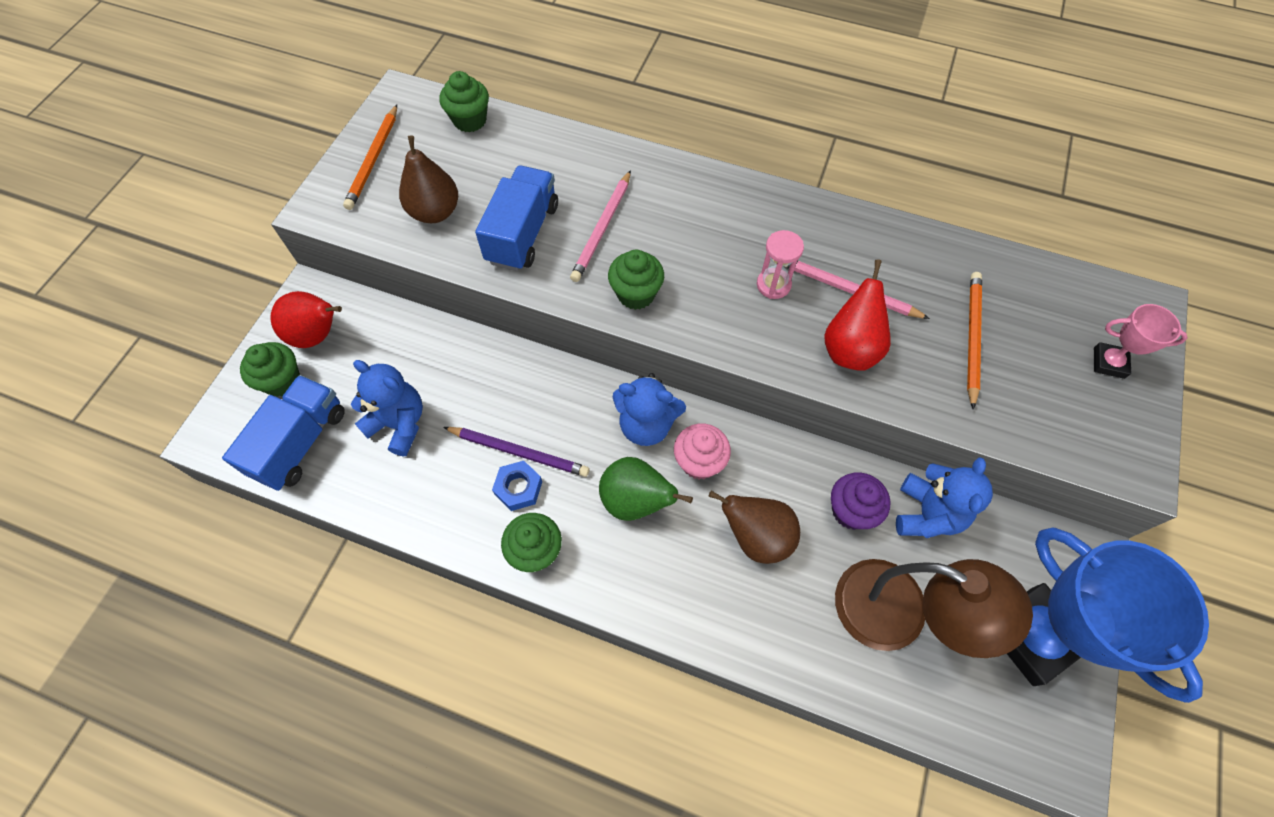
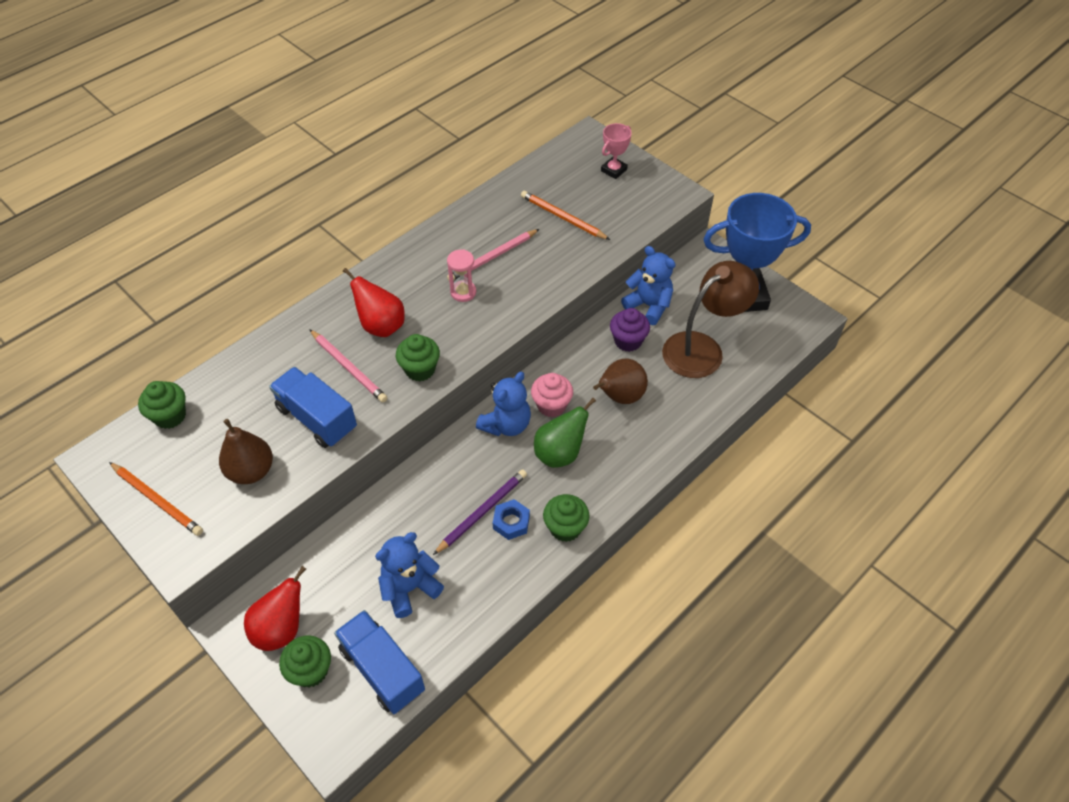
camera: 65 degrees left, 10 degrees down
(850, 349) = (535, 276): red pear -> red pear (381, 326)

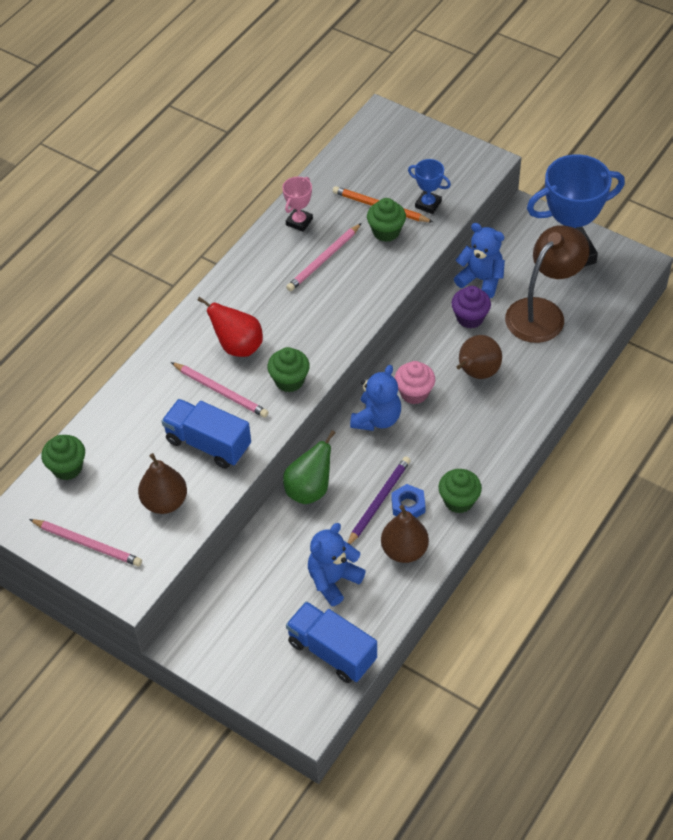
camera: 10 degrees left, 0 degrees up
(157, 500) = (87, 544): orange pencil -> pink pencil
(281, 628) = (229, 637): red pear -> none
(311, 670) = (268, 665): green cupcake -> green cupcake (386, 232)
(463, 292) = (306, 299): pink hourglass -> none
(493, 571) = (404, 550): none -> brown pear
(560, 453) = (435, 436): green pear -> green pear (309, 489)
(610, 223) = (428, 204): none -> blue trophy
(614, 170) = (416, 149): pink trophy -> pink trophy (299, 222)

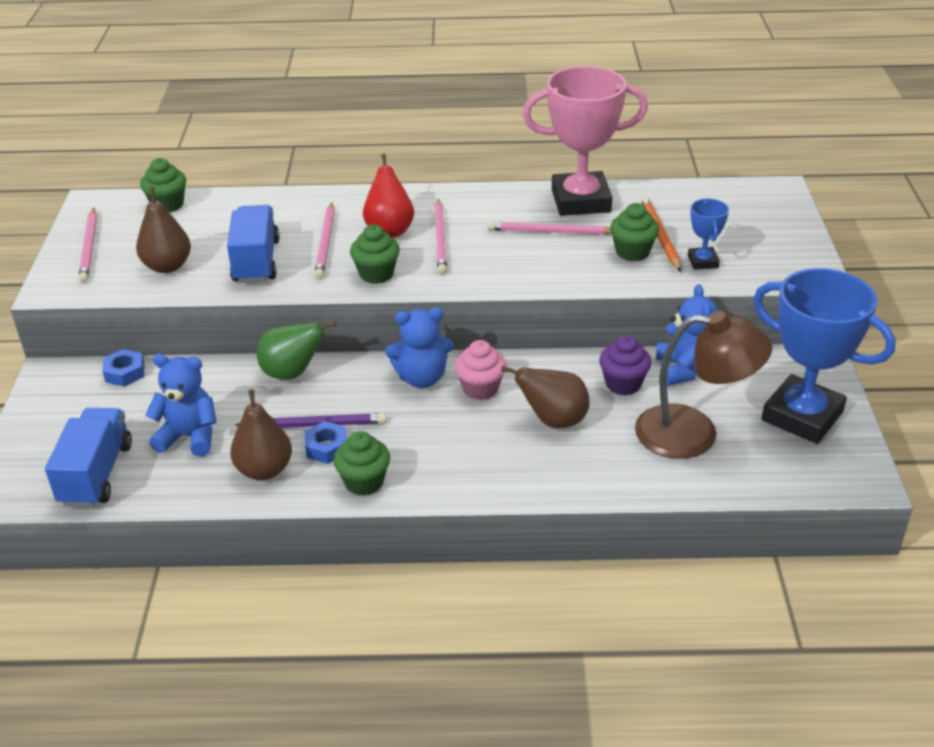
camera: 55 degrees right, 15 degrees down
(221, 592) = (125, 372): none -> blue nut
(276, 323) = (440, 239): none -> pink pencil
(299, 222) = (581, 201): pink trophy -> pink trophy, size x2.20

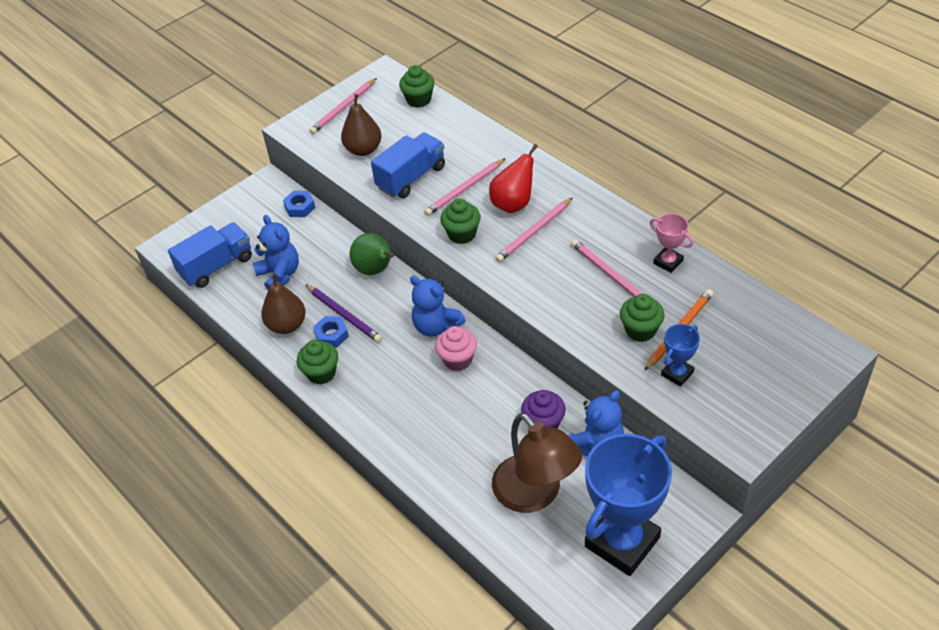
camera: 50 degrees right, 10 degrees up
(553, 420) = (467, 416): brown pear -> none
(581, 201) = (668, 262): pink trophy -> pink trophy, size x0.45
(802, 416) = (622, 542): blue trophy -> blue trophy turned 45 degrees clockwise

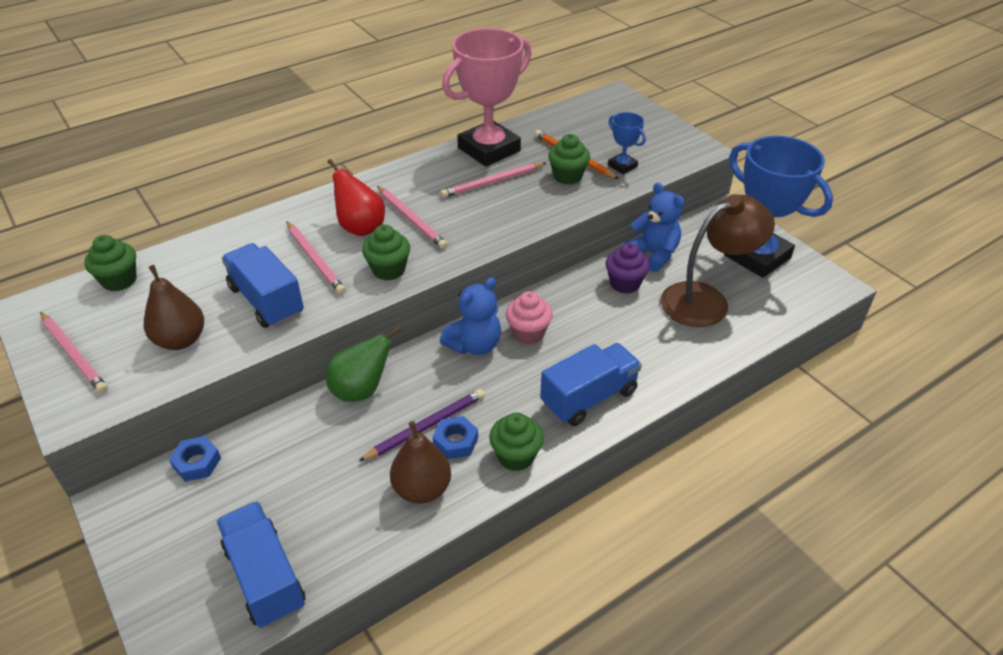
camera: 85 degrees left, 5 degrees down
(280, 275) = (323, 493): blue teddy bear -> none
(387, 412) = (589, 398): none -> blue truck
(668, 262) = (489, 149): pink trophy -> pink trophy, size x2.20

